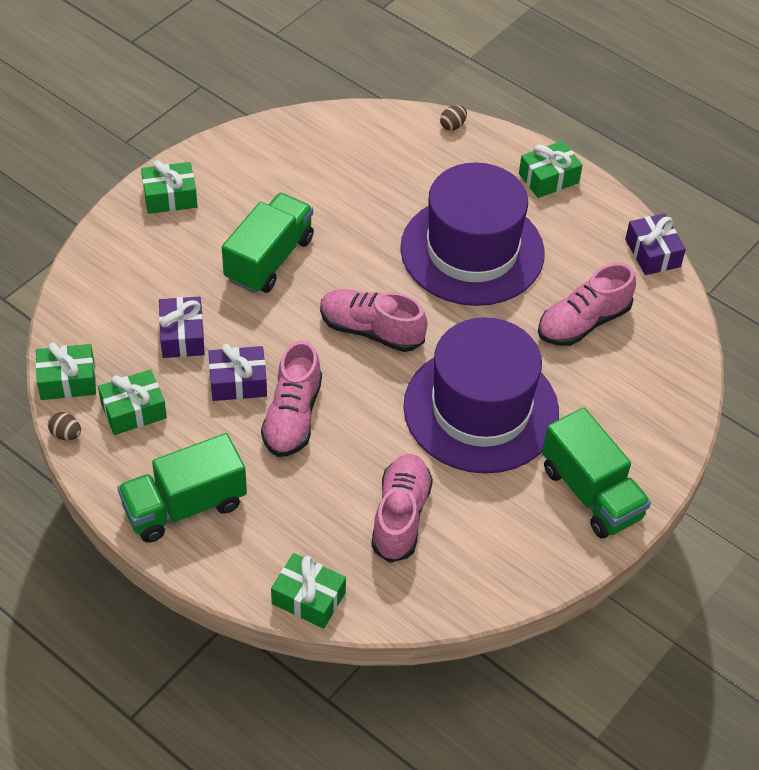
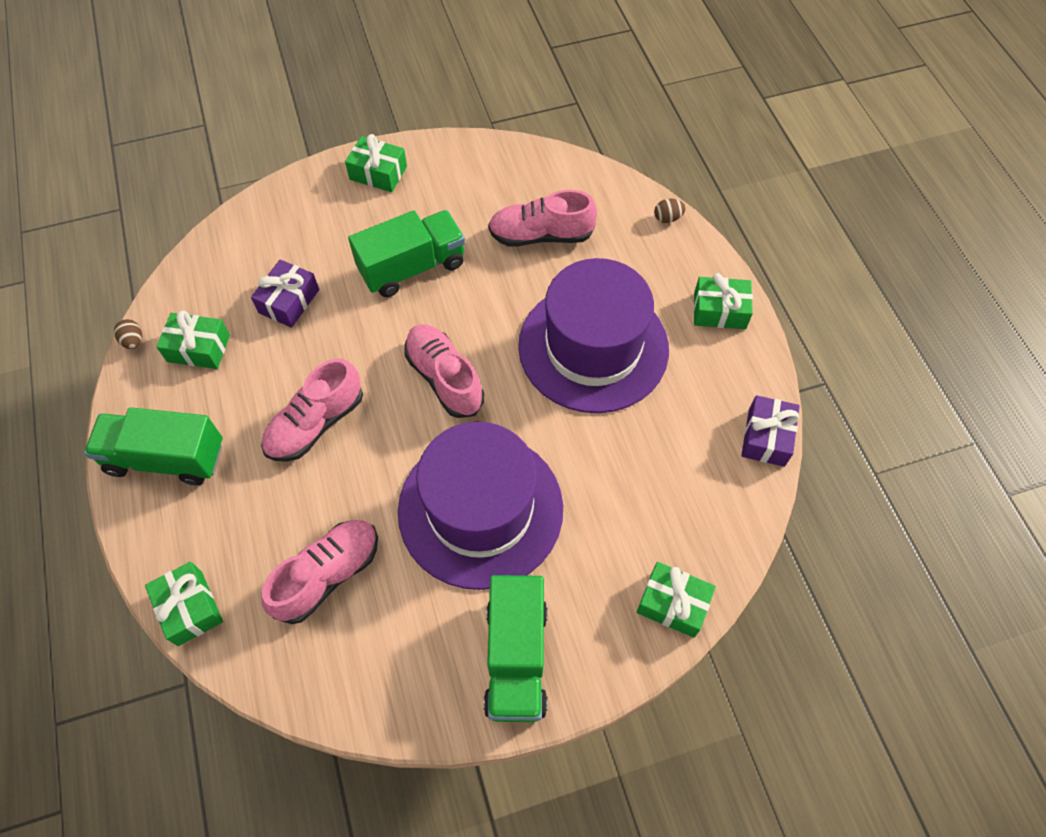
camera: 35 degrees right, 10 degrees up
(67, 380) = (173, 294): green gift -> green gift (673, 603)
(238, 382) = (298, 367): purple gift -> none
(583, 322) = (643, 473): pink shoe -> pink shoe (541, 235)

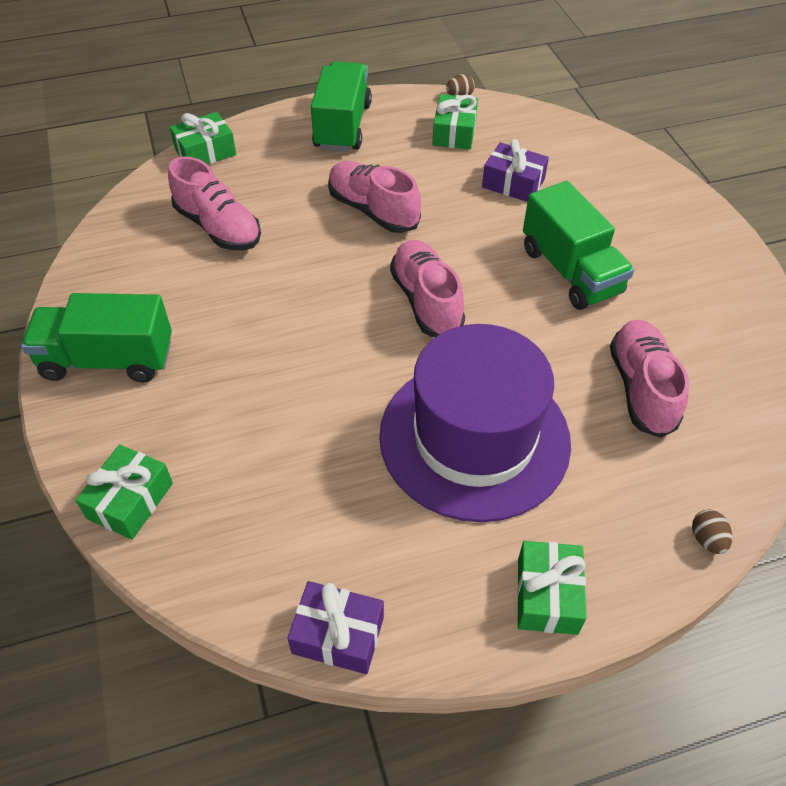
camera: 90 degrees right, 10 degrees down
(378, 173) = (700, 238): green gift -> none
(444, 378) = (426, 301): pink shoe -> pink shoe turned 75 degrees counterclockwise
(480, 509) = (269, 332): purple hat -> none

